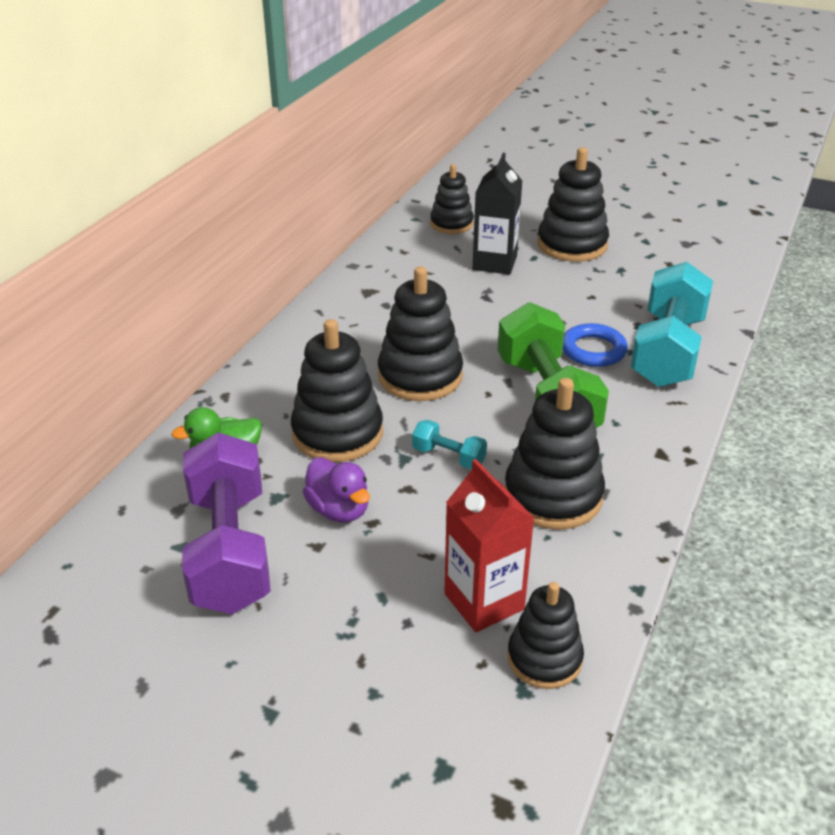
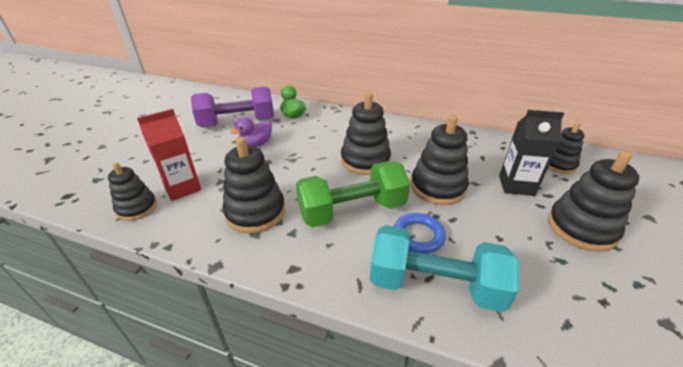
camera: 85 degrees right, 0 degrees up
(337, 433) = (312, 139): black stacking toy -> black stacking toy (437, 187)
(448, 457) = (293, 173): turquoise dumbbell -> none

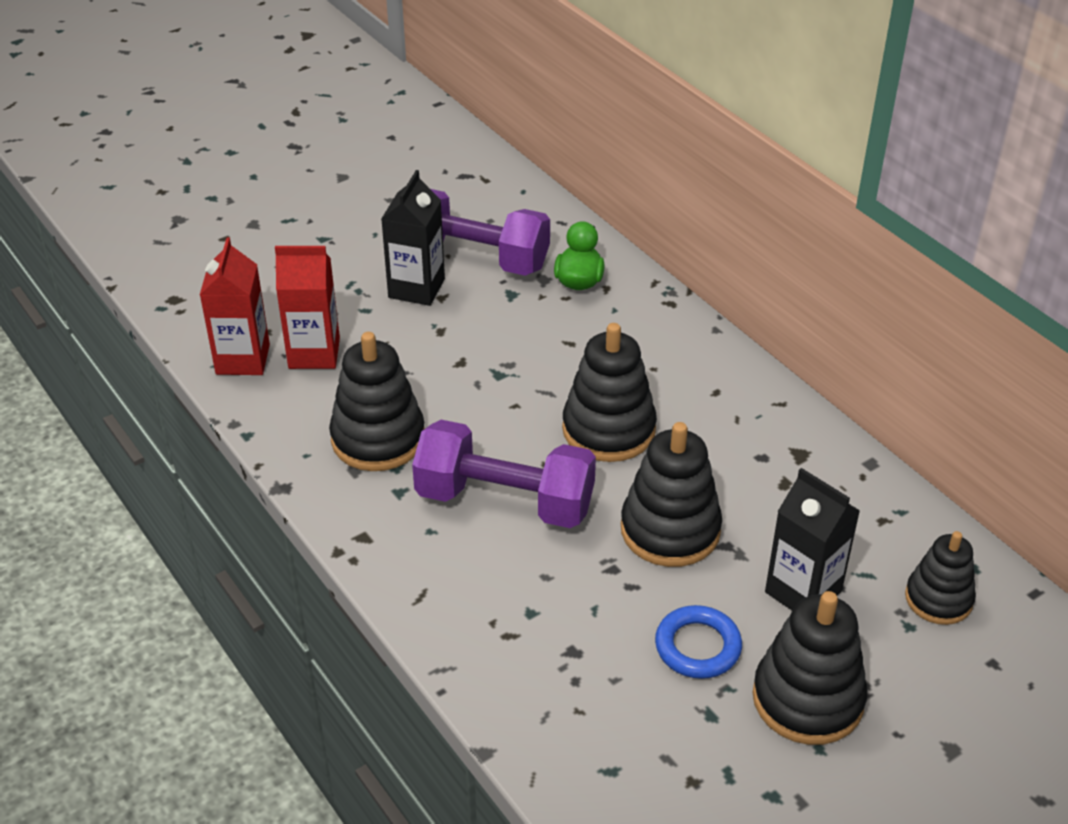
camera: 35 degrees right, 5 degrees up
(137, 208) = (243, 359): black stacking toy -> red carton
(218, 142) = (416, 288): none -> black carton
(256, 144) = (469, 319): purple duck -> none
(352, 210) = (505, 501): green dumbbell -> purple dumbbell
(418, 236) = (555, 581): blue ring -> blue ring (697, 647)
(434, 285) = (506, 646): turquoise dumbbell -> none

